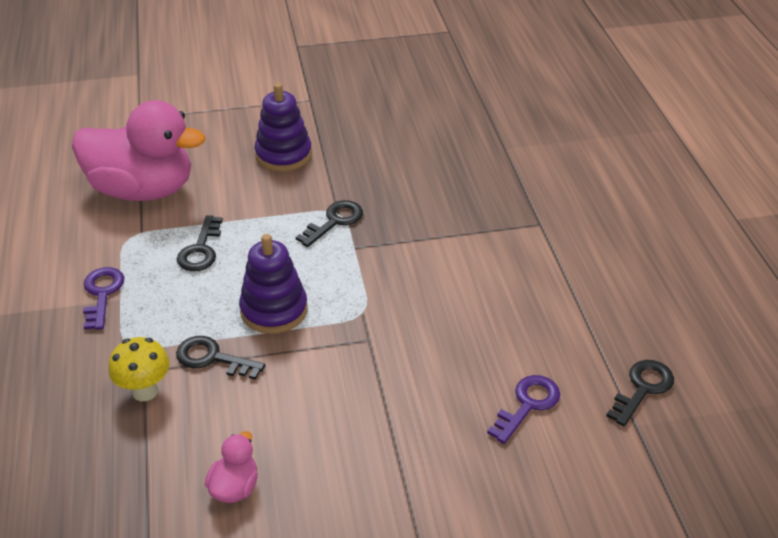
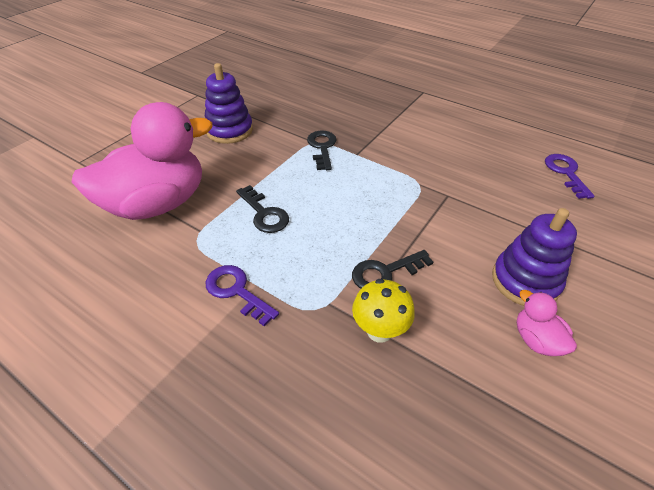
camera: 45 degrees left, 5 degrees up
(274, 310) = (371, 217): purple stacking toy -> purple stacking toy (525, 281)
(643, 388) = (586, 134): black key -> none

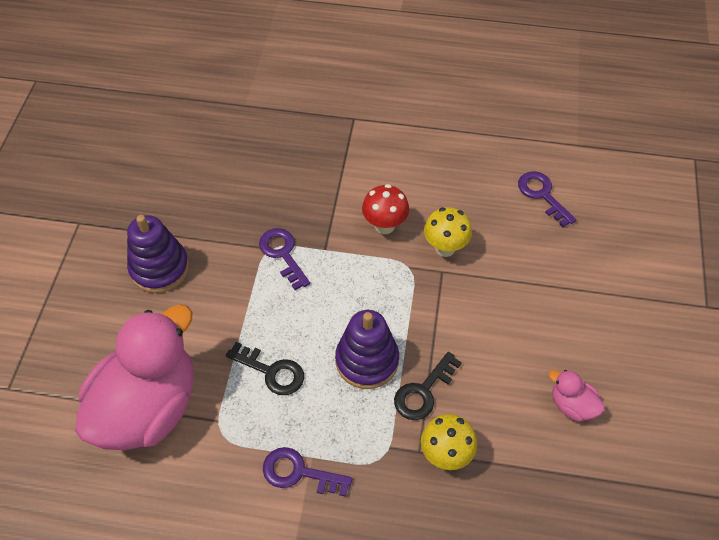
camera: 25 degrees left, 10 degrees up
(322, 147) = (282, 254): black key -> purple key
(413, 154) = (384, 226): none -> red mushroom
(458, 181) = (445, 248): none -> yellow mushroom
(525, 281) = (545, 347): purple stacking toy -> purple stacking toy (367, 360)

